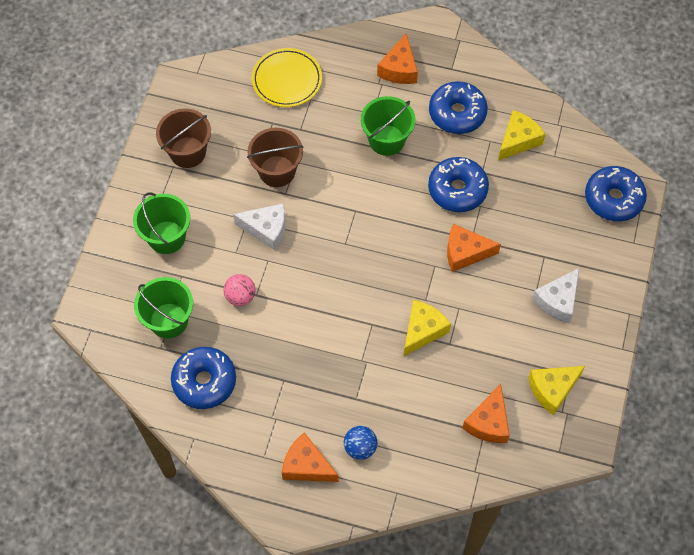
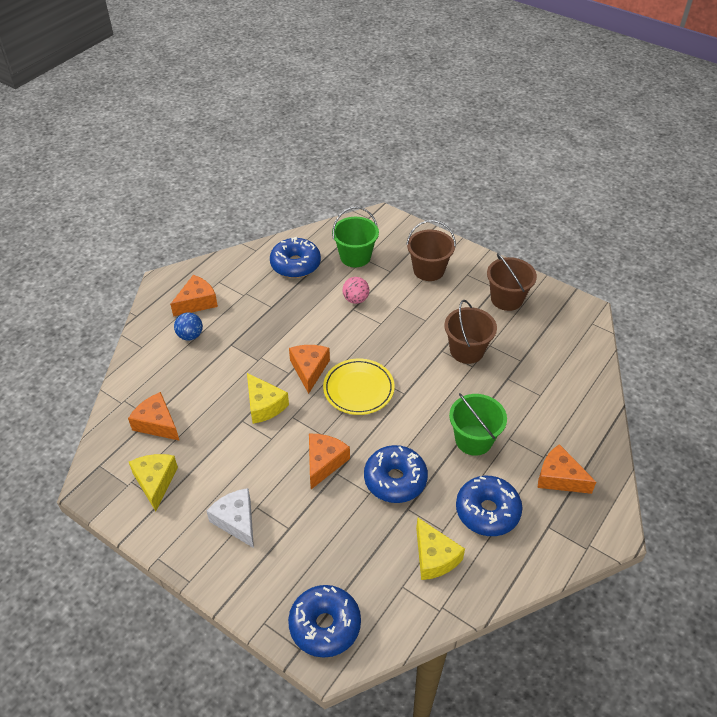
camera: 110 degrees right, 15 degrees down
(166, 237) = (428, 270): green bucket -> brown bucket
(266, 229) = (411, 329): white cheese -> none
(287, 80) = (567, 383): yellow plate -> yellow plate (358, 389)
(360, 306) = (309, 370): none -> orange cheese

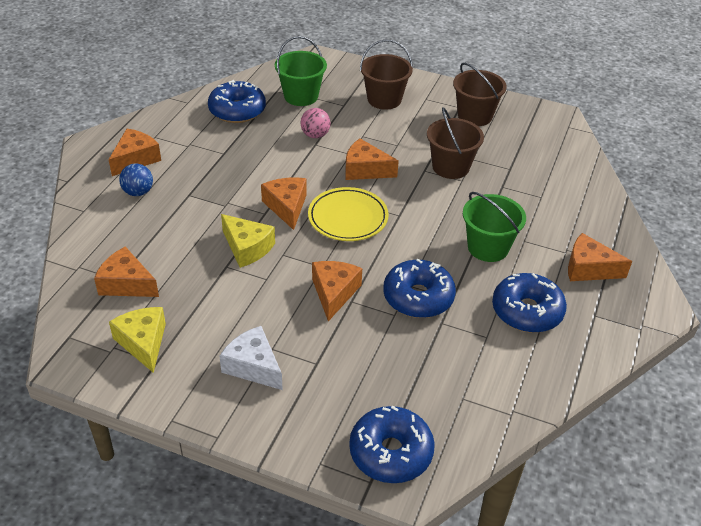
camera: 15 degrees left, 5 degrees down
(389, 342) = (365, 170): none -> orange cheese
(434, 557) = (487, 364): yellow cheese -> none

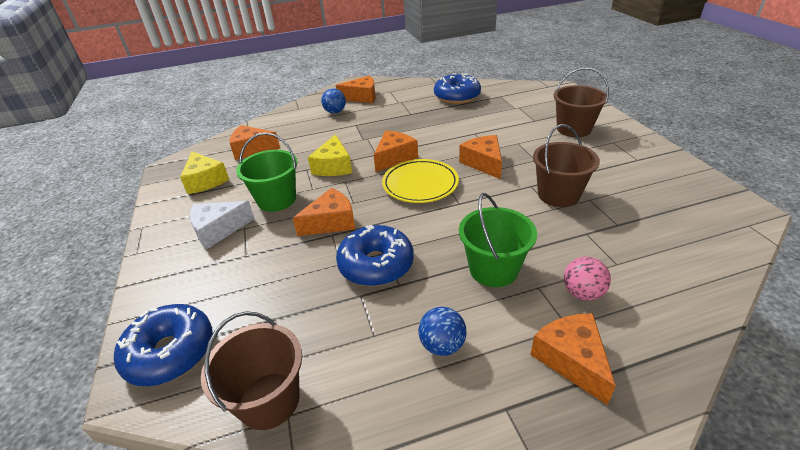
camera: 55 degrees right, 5 degrees down
(126, 284) = (252, 149): orange cheese -> orange cheese turned 75 degrees counterclockwise
(143, 343) = (205, 180): yellow cheese -> yellow cheese turned 120 degrees clockwise
(253, 366) = (218, 230): white cheese -> white cheese turned 120 degrees counterclockwise
(301, 96) = (512, 104): green bucket -> green bucket (276, 200)
(315, 135) = (483, 128): pink ball -> pink ball (582, 293)
(475, 116) = (644, 171): brown bucket -> brown bucket (269, 400)
(527, 311) = (442, 345): blue donut -> blue ball

